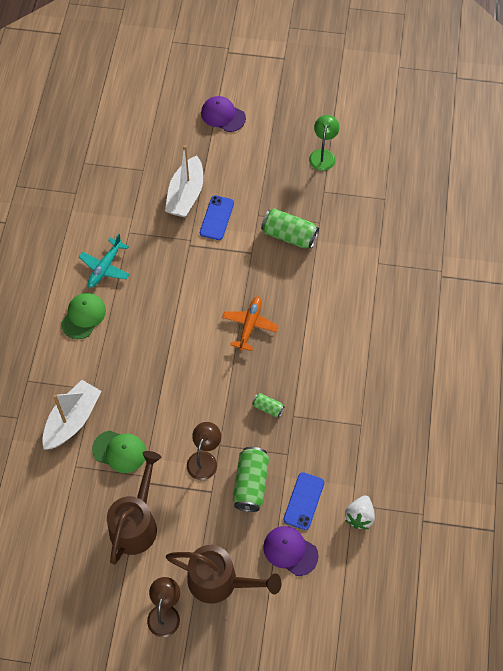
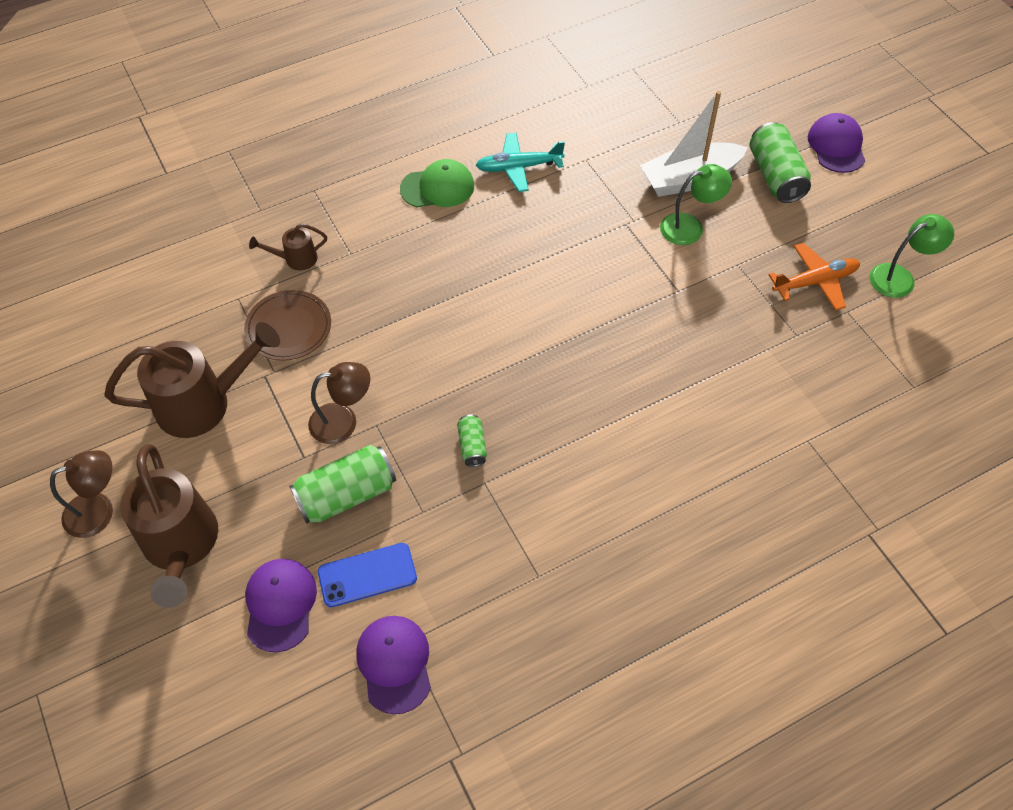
camera: 55 degrees right, 5 degrees down
(72, 420) = (295, 259): white boat -> brown watering can
(119, 451) = (289, 328): green cap -> brown plate
(217, 218) = (690, 227): blue phone -> green lamp
(249, 325) = (573, 352): orange plane -> orange plane (815, 282)
(289, 235) = (743, 315): green can -> green can (775, 176)
(359, 516) = (394, 664): white strawberry -> purple cap

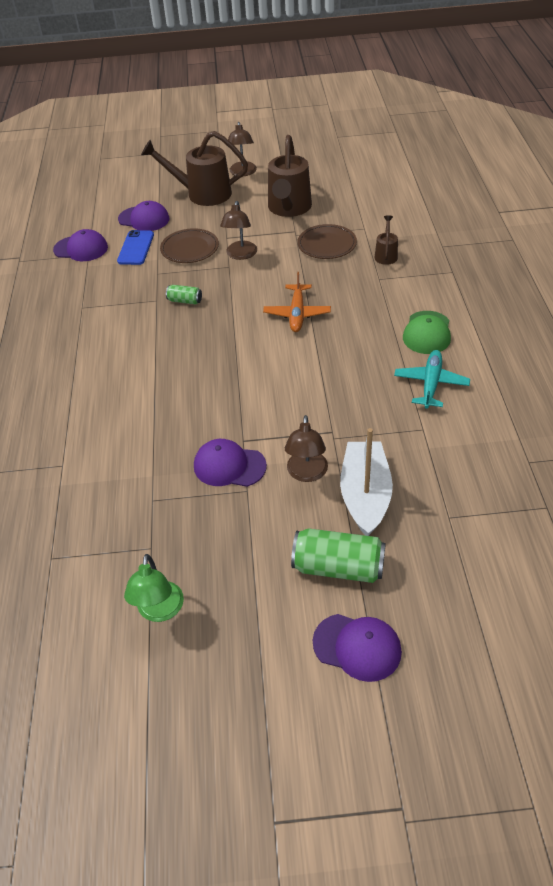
camera: 115 degrees right, 10 degrees down
(347, 495) = (190, 248): green can -> brown plate
(690, 227) = (306, 474): green lamp -> brown lamp
(717, 289) = (229, 466): none -> purple cap
(815, 282) = (195, 538): orange plane -> orange plane (297, 313)

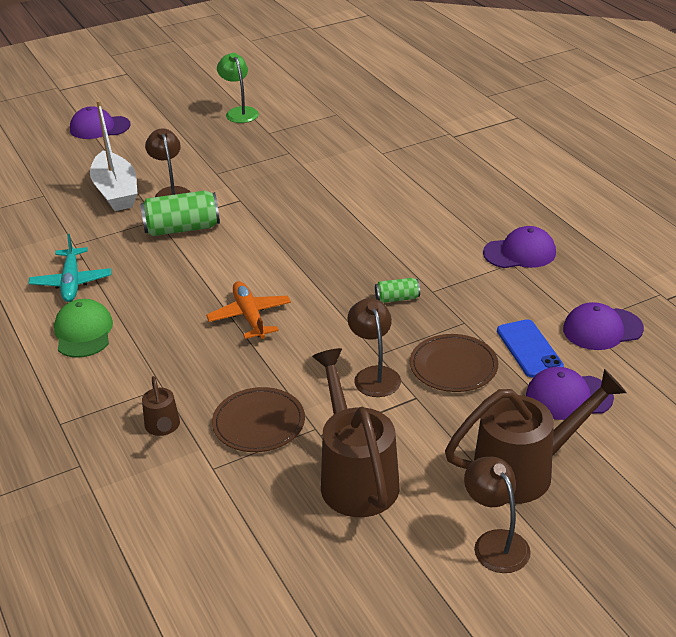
camera: 155 degrees right, 10 degrees down
(229, 466) = (241, 183): purple cap -> purple cap (520, 253)
(338, 567) = (124, 154): green can -> green can (182, 228)

